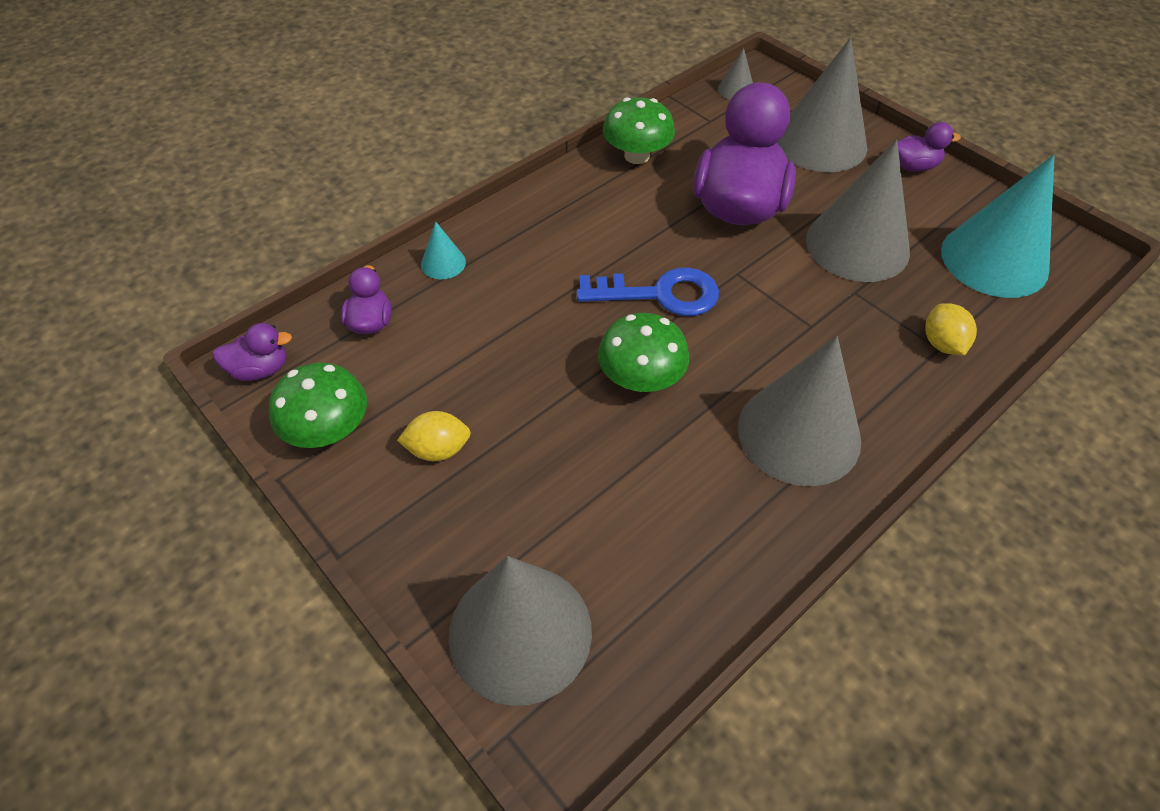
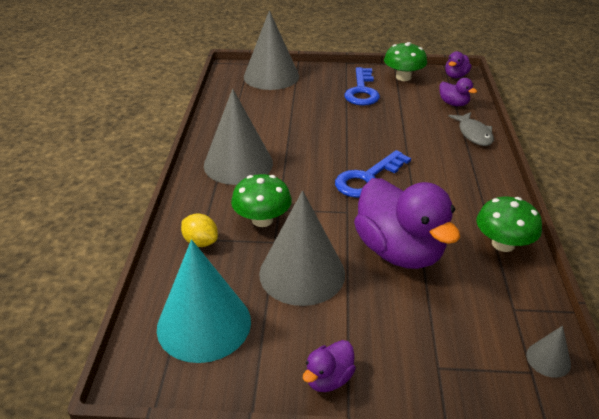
camera: 135 degrees right, 15 degrees down
(438, 449) = (362, 91): yellow lemon -> blue key
(443, 263) = (474, 134): turquoise cone -> grey fish
(641, 379) = (326, 145): green mushroom -> green mushroom (262, 220)
(820, 143) = (419, 349): grey cone -> none

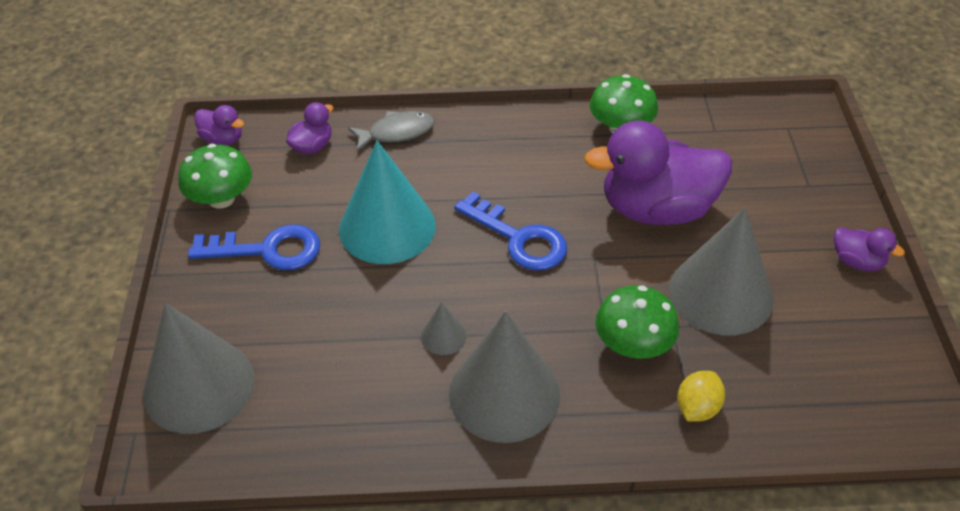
camera: 95 degrees left, 10 degrees up
(204, 324) = (833, 376): turquoise cone -> turquoise cone (387, 227)
(399, 251) = (656, 209): purple duck -> purple duck turned 150 degrees counterclockwise
(548, 359) = (769, 116): grey cone -> grey cone (443, 336)

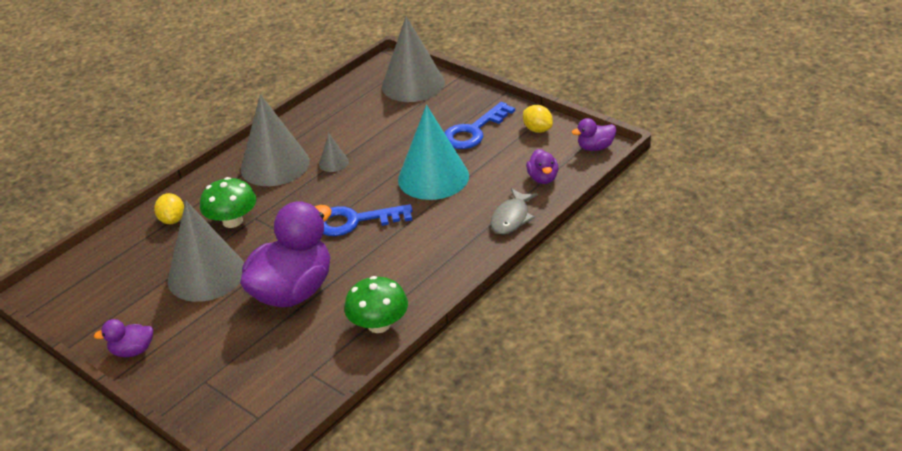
camera: 135 degrees right, 10 degrees down
(221, 199) = (537, 130): green mushroom -> yellow lemon

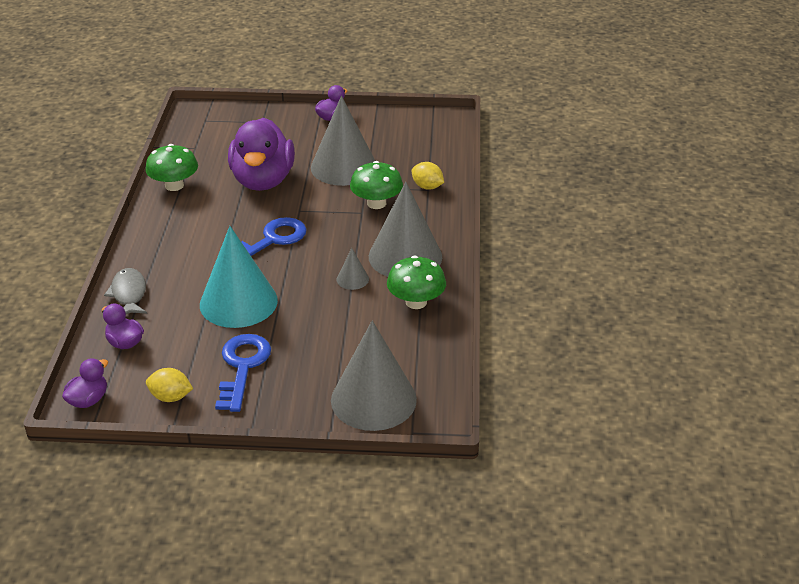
camera: 140 degrees right, 0 degrees up
(313, 130) = (416, 302): none -> green mushroom

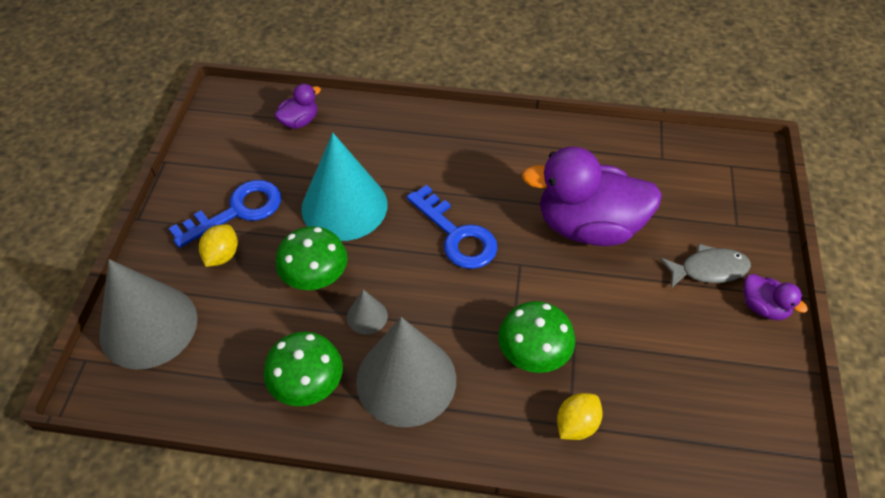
camera: 95 degrees right, 15 degrees up
(88, 400) = (226, 103): purple duck -> none
(129, 294) = (375, 119): grey fish -> grey fish (709, 269)
(171, 397) = (211, 158): yellow lemon -> yellow lemon (222, 255)
(174, 185) = (575, 143): green mushroom -> green mushroom (315, 277)
(242, 367) = (237, 211): blue key -> blue key turned 45 degrees counterclockwise
(344, 167) = (626, 318): grey cone -> none

